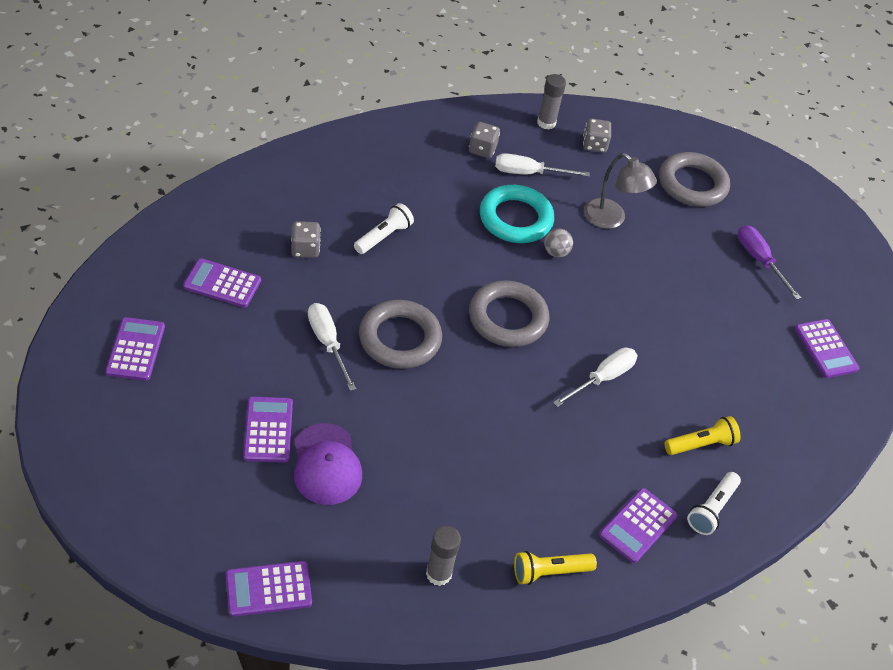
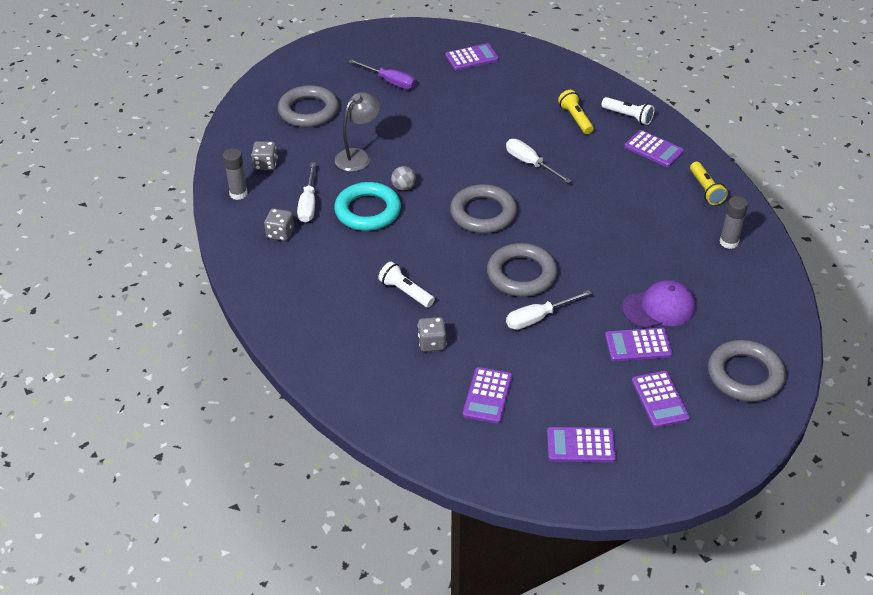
camera: 85 degrees left, 5 degrees down
(198, 530) = (745, 375): none -> grey ring
(268, 589) = (777, 329): purple calculator -> purple calculator (660, 400)
(759, 260) = (390, 81): purple screwdriver -> purple screwdriver turned 120 degrees counterclockwise

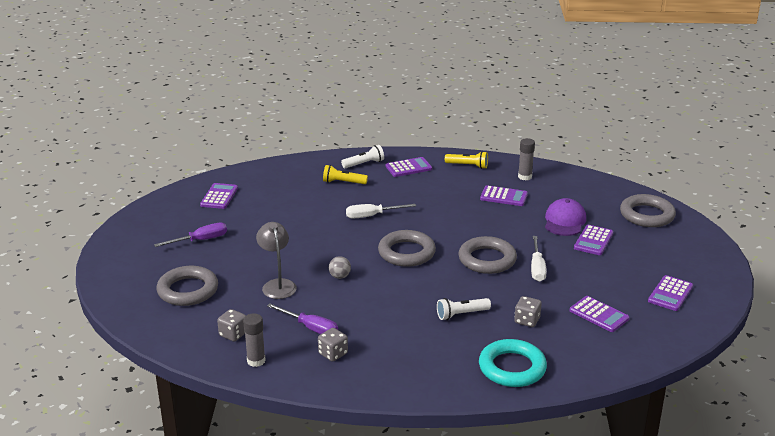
camera: 60 degrees left, 15 degrees down
(308, 204) = (310, 328): white screwdriver -> purple screwdriver
(368, 211) = (350, 302): turquoise ring -> turquoise ring (512, 368)
(660, 400) = (648, 251): purple calculator -> purple calculator (503, 196)

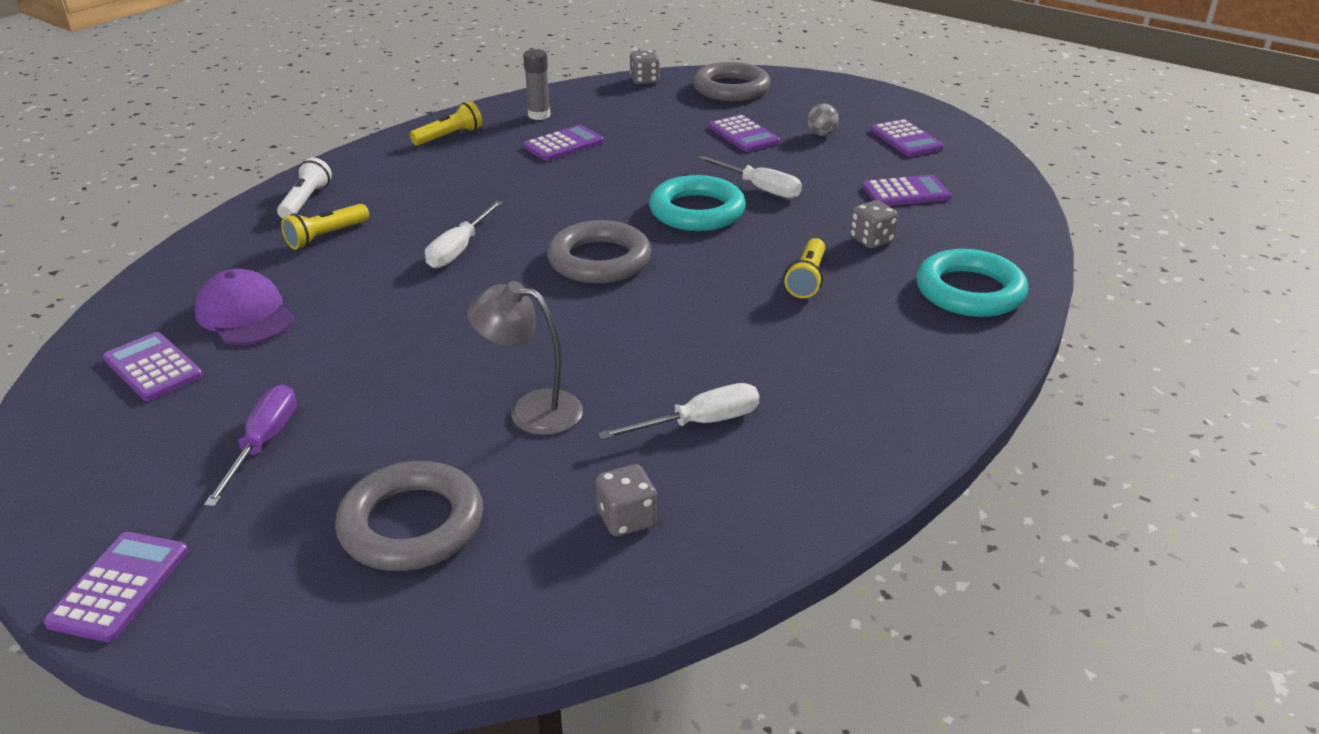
camera: 55 degrees left, 5 degrees up
(256, 361) = (737, 521): grey glue stick -> none
(310, 328) = (699, 423): purple screwdriver -> white screwdriver
(333, 354) = (796, 428): grey dice -> grey dice (644, 80)
(340, 276) = (587, 339): grey ball -> grey ball (821, 134)
(408, 168) = (379, 175): purple calculator -> purple calculator (119, 586)
(461, 314) = (807, 279): white flashlight -> yellow flashlight
(487, 259) = (697, 211): grey ring -> turquoise ring
(564, 221) = (677, 133): purple cap -> purple cap (245, 315)

